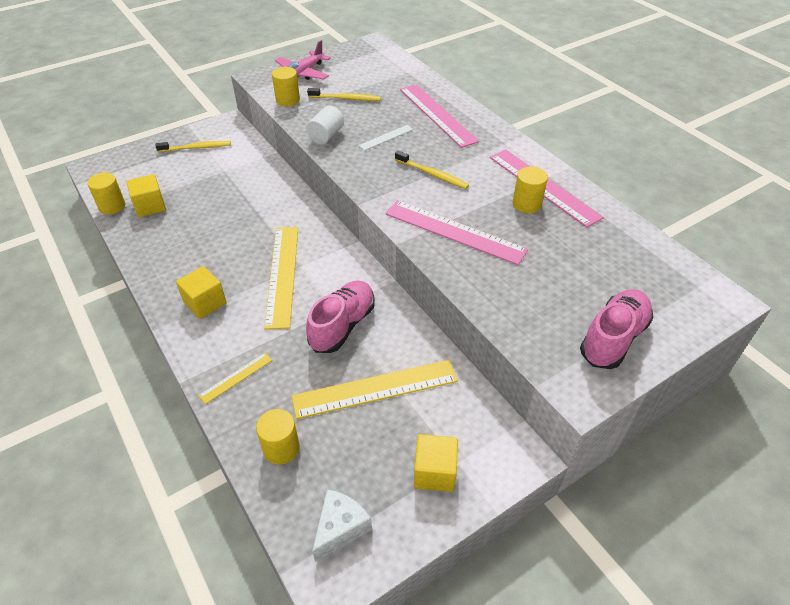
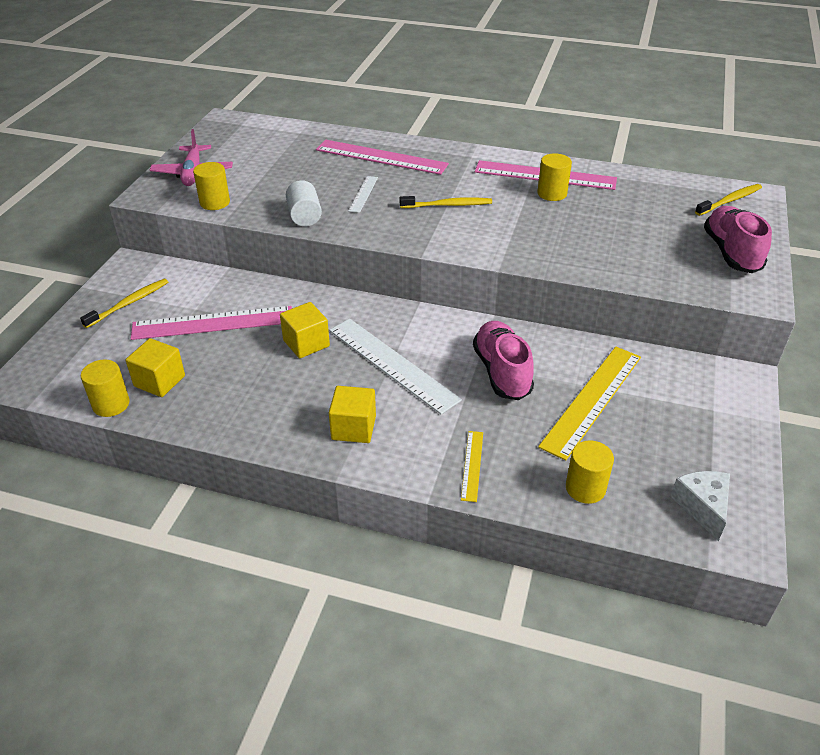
camera: 40 degrees left, 5 degrees down
(282, 275) = (392, 364): yellow ruler -> white ruler
(346, 98) = (274, 177): yellow toothbrush -> yellow toothbrush (730, 200)
(434, 472) = (709, 426): yellow cube -> yellow cube (306, 343)
(454, 231) = (529, 239): pink ruler -> pink ruler (213, 323)

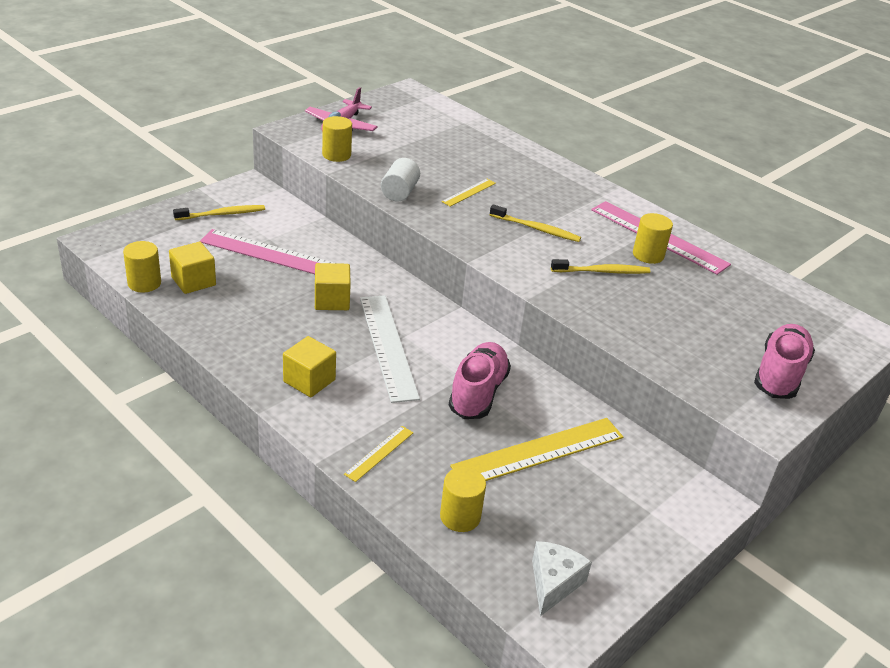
camera: 25 degrees right, 5 degrees down
(363, 194) = (469, 192): white ruler -> yellow ruler
(381, 157) = (516, 167): pink ruler -> none
(730, 200) = (833, 329): yellow toothbrush -> yellow toothbrush (603, 271)

